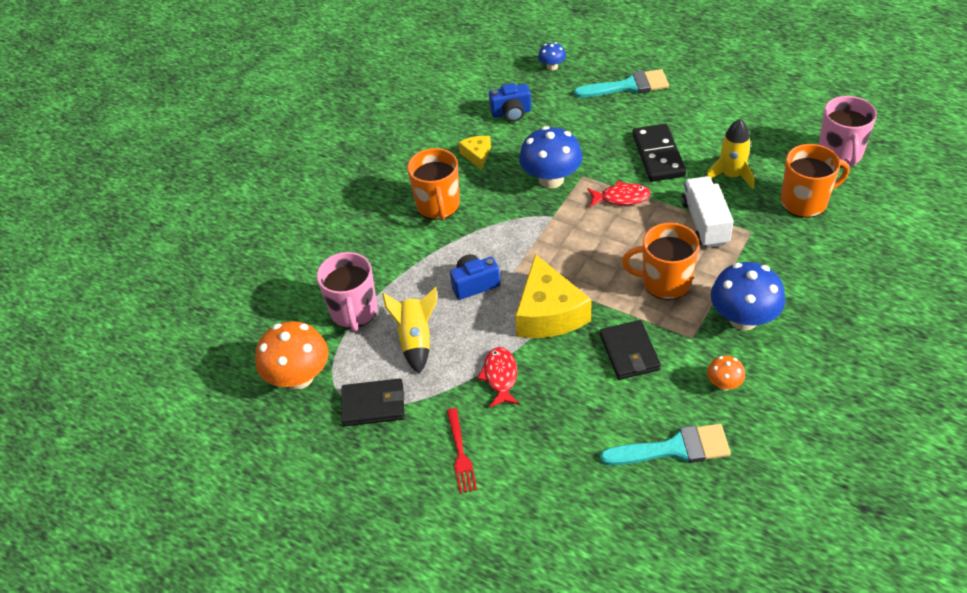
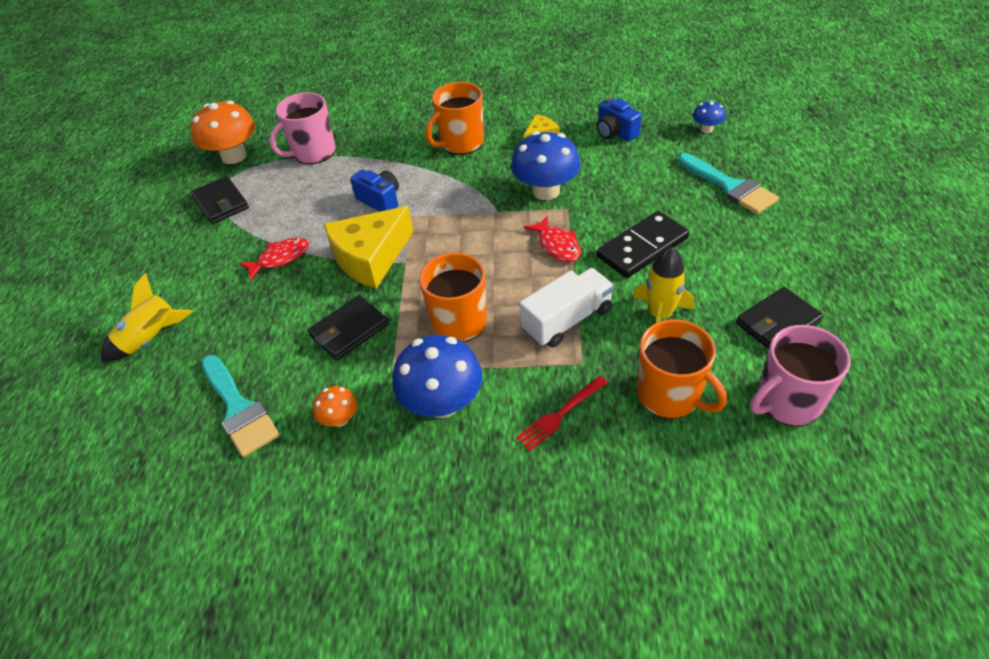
camera: 60 degrees right, 0 degrees up
(416, 340) = (299, 196): yellow rocket -> yellow rocket (152, 339)
(460, 453) = (187, 270): red fork -> red fork (560, 414)
(774, 127) = (777, 322): none -> black wallet

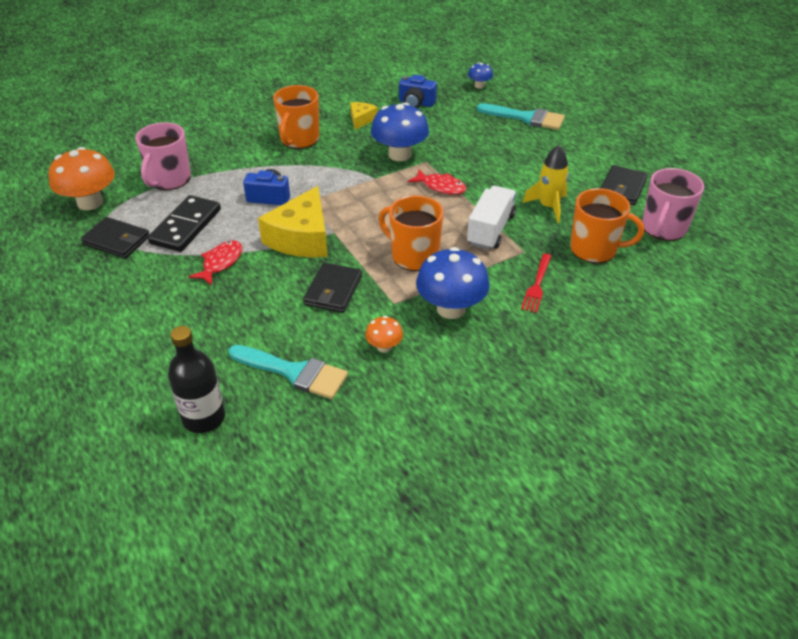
camera: 35 degrees left, 5 degrees down
(130, 422) = (204, 418): none -> black bottle
(152, 339) = (159, 357): yellow rocket -> none
(642, 247) = (501, 171): black domino -> black domino (186, 226)

